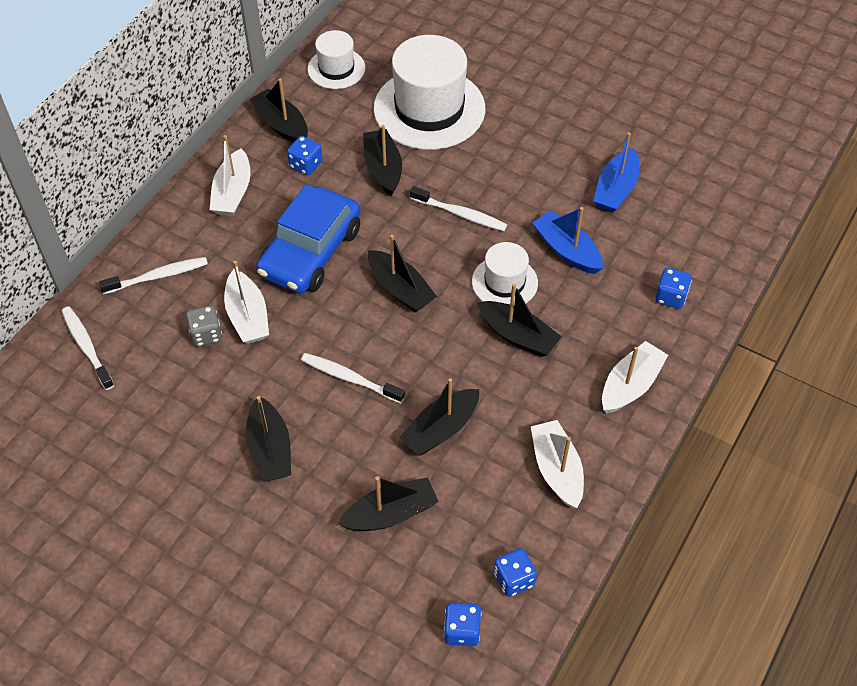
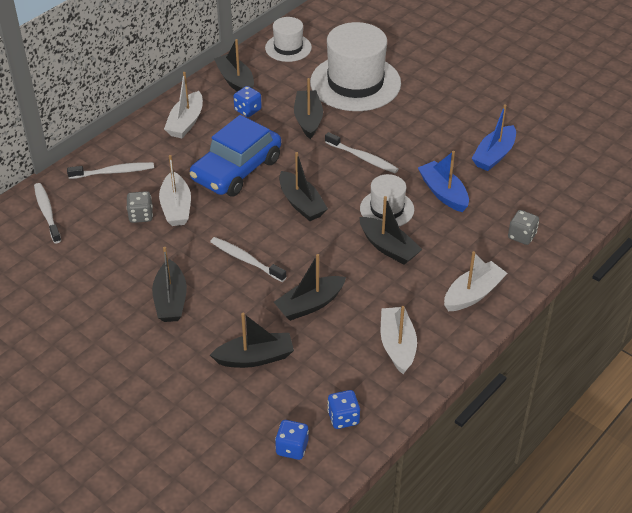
camera: 10 degrees right, 10 degrees down
(670, 297) = (521, 236): blue dice -> grey dice

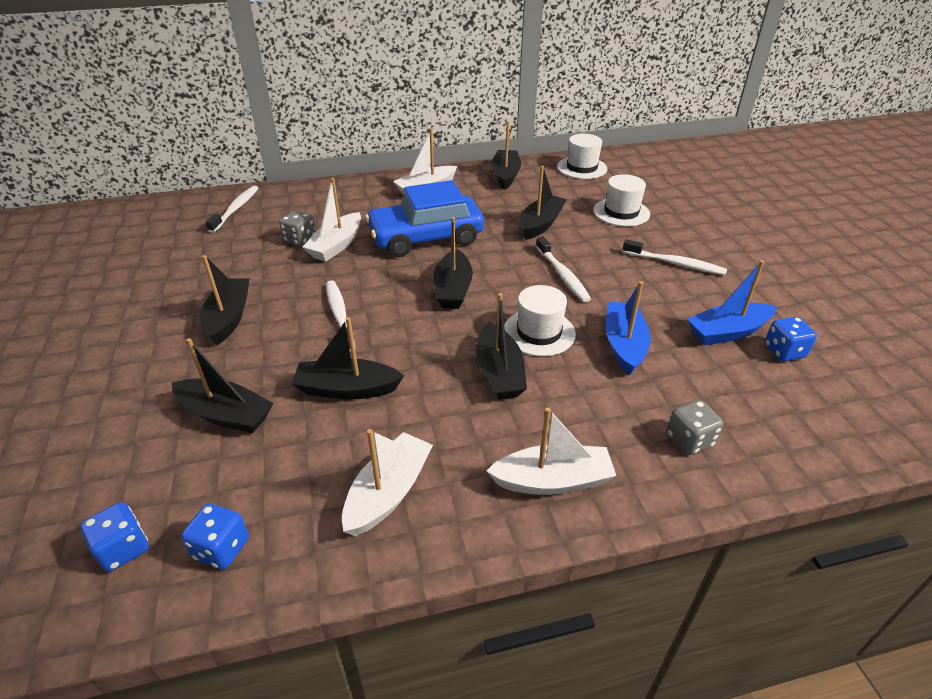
camera: 35 degrees right, 5 degrees down
(113, 172) = (323, 201): white toothbrush -> white toothbrush (675, 263)
(170, 300) = (229, 318): black boat -> black boat turned 150 degrees clockwise
(248, 110) = (491, 198): blue dice -> blue dice (784, 351)
(355, 83) = (621, 212): white hat -> white hat, size x0.53

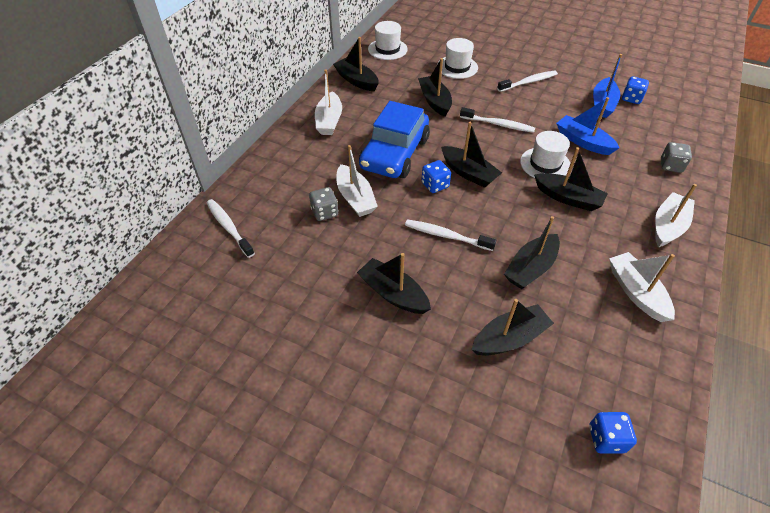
camera: 50 degrees left, 10 degrees up
(221, 548) = (635, 386): blue dice -> blue dice (435, 185)

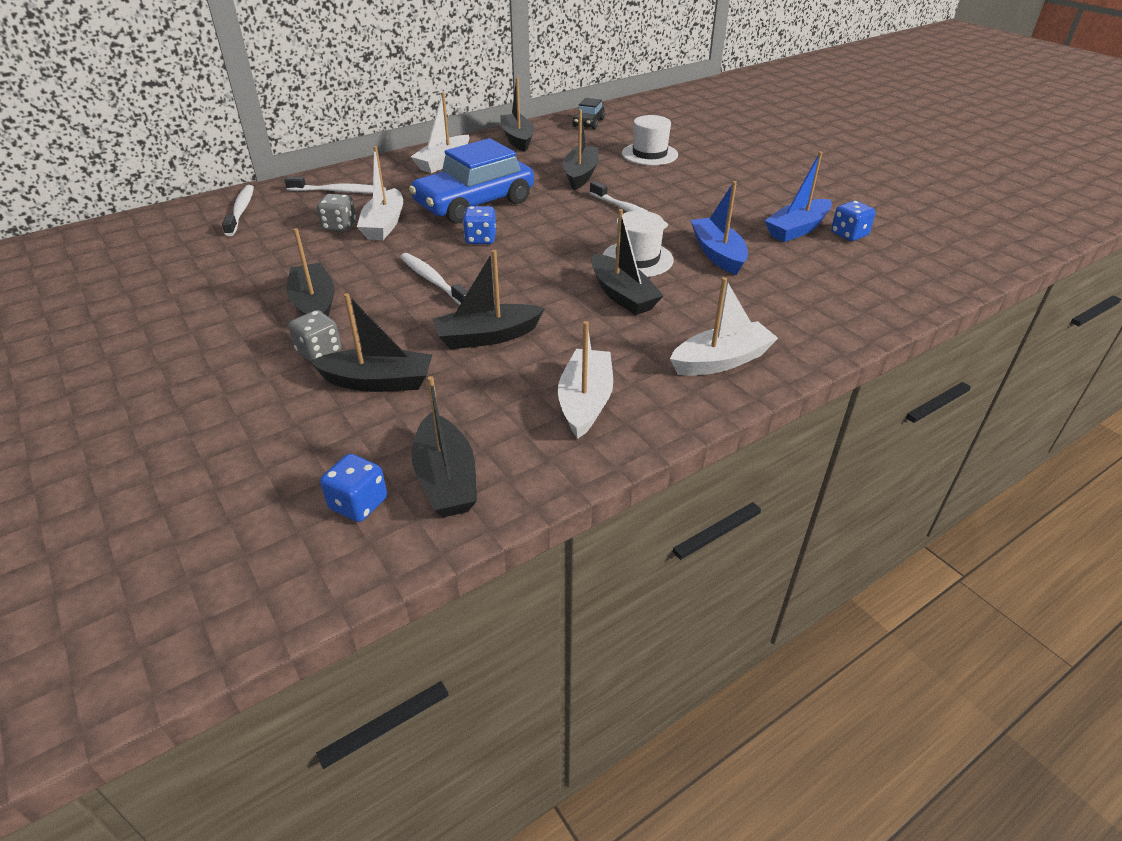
camera: 30 degrees right, 10 degrees down
(387, 49) = (588, 123): white hat -> black car
(468, 173) = (532, 240): black boat -> black boat (446, 479)
(528, 82) = (723, 186): white toothbrush -> white toothbrush (339, 191)
(670, 166) = (812, 309): grey dice -> grey dice (319, 352)

